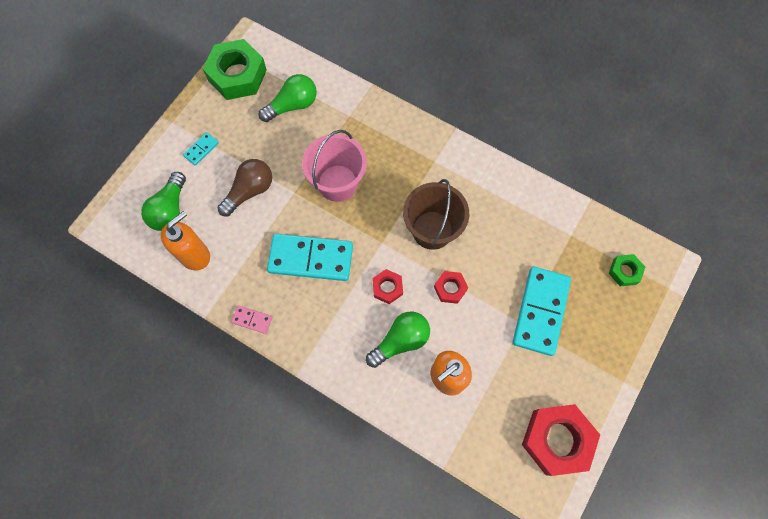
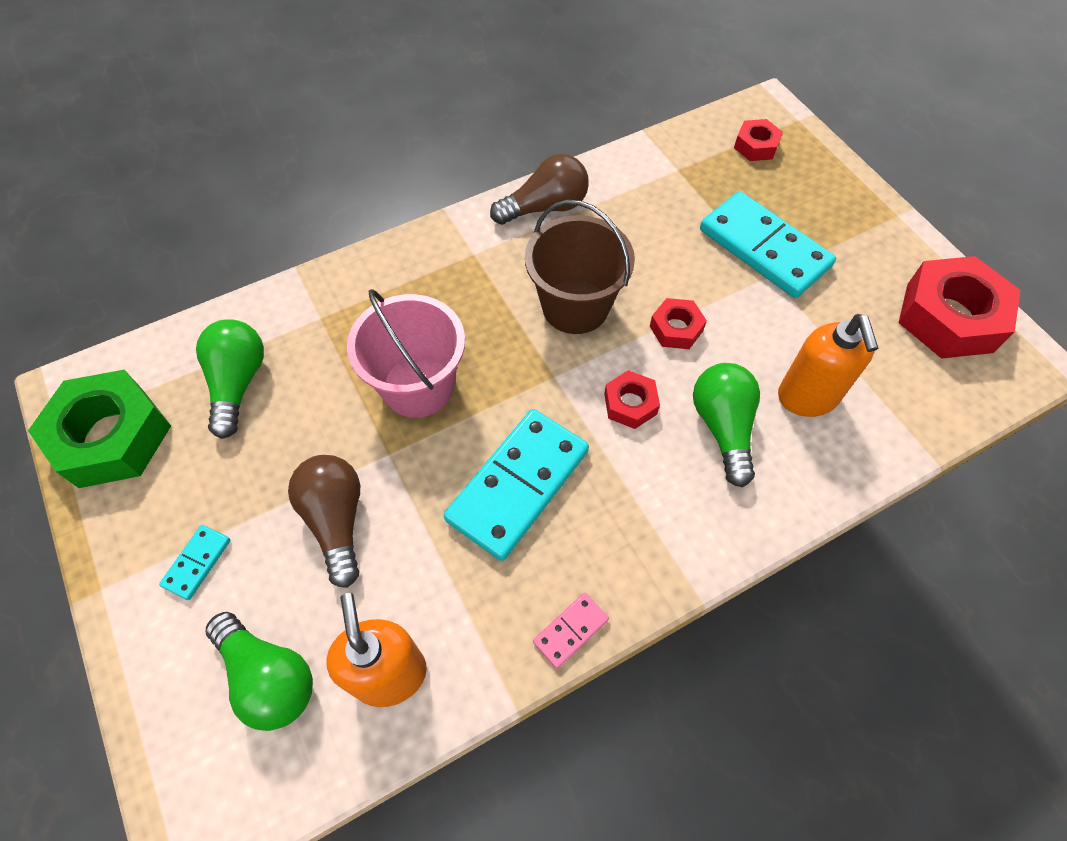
camera: 60 degrees left, 10 degrees down
(201, 149) = (197, 563): turquoise domino -> turquoise domino turned 45 degrees clockwise
(491, 178) = (545, 207): none -> brown light bulb
(624, 272) = (756, 146): green nut -> red nut

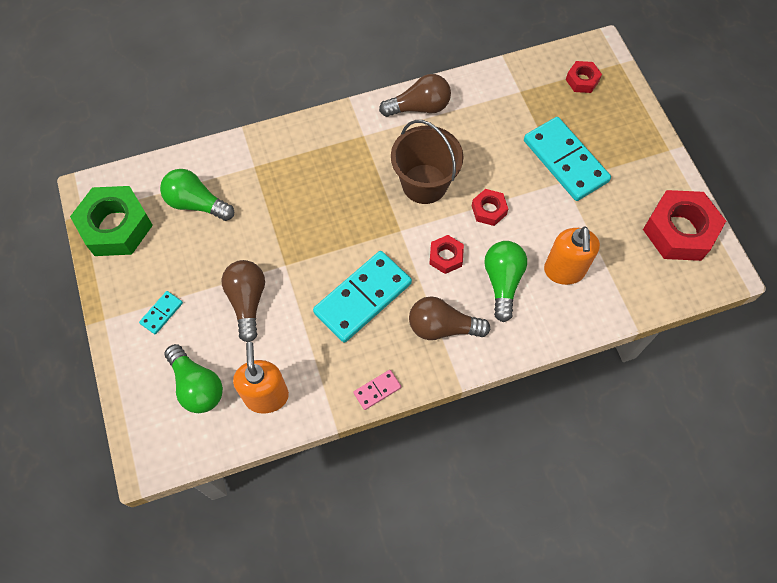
camera: 10 degrees right, 5 degrees up
(238, 383) = (196, 203): green light bulb -> green light bulb turned 75 degrees counterclockwise
(418, 386) = (310, 223): pink bucket -> none
(650, 510) = (442, 327): none -> brown light bulb

